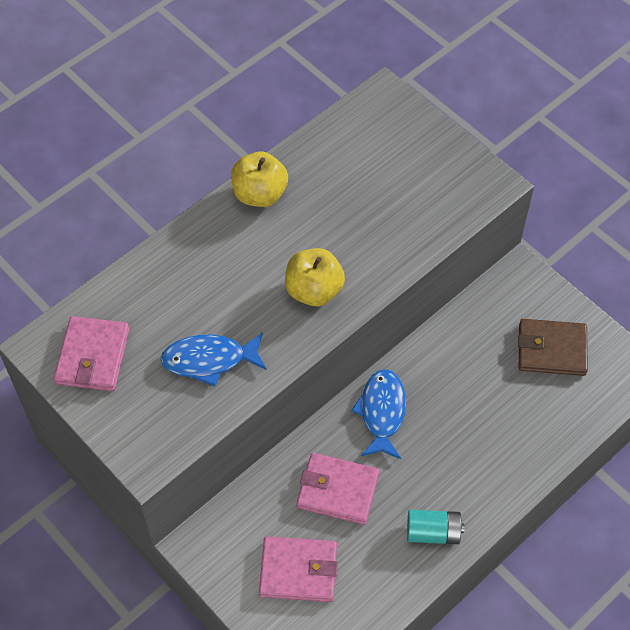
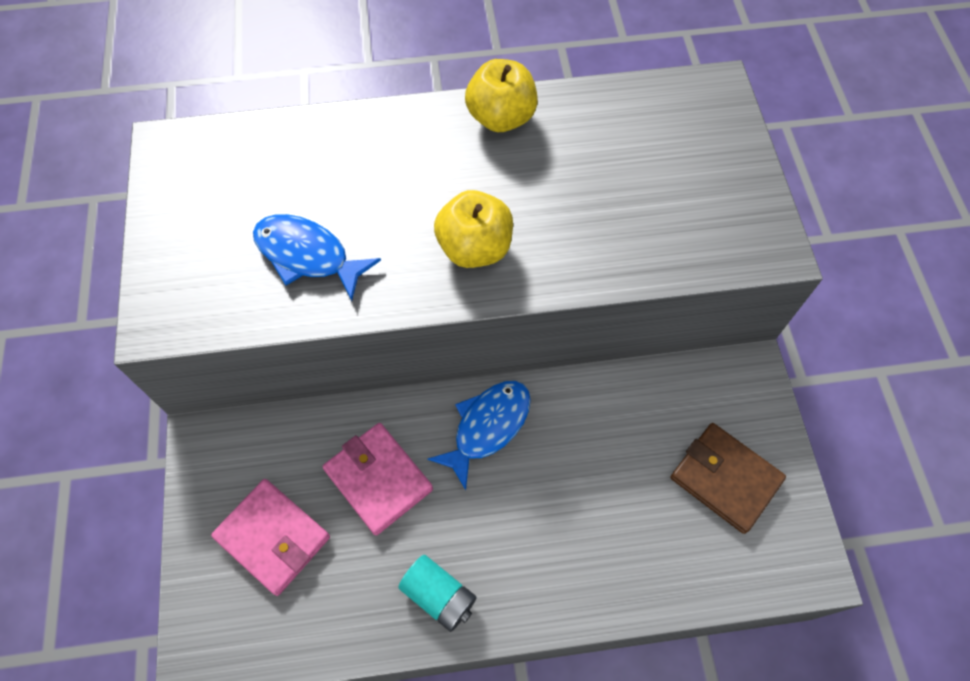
camera: 35 degrees right, 5 degrees up
(93, 356) = (204, 183): pink wallet -> none

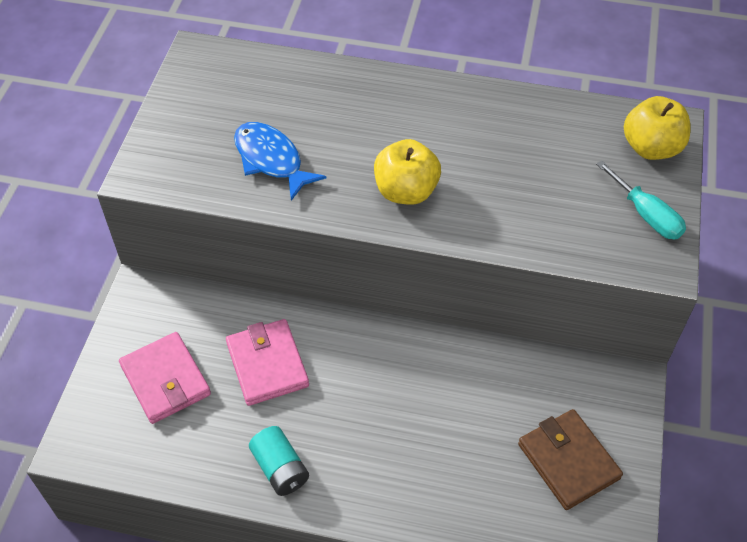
camera: 20 degrees right, 10 degrees down
(487, 427) = (375, 353): blue fish -> none
(501, 117) = (470, 100): yellow apple -> yellow apple (651, 148)
(735, 198) = (646, 215): none -> turquoise screwdriver

